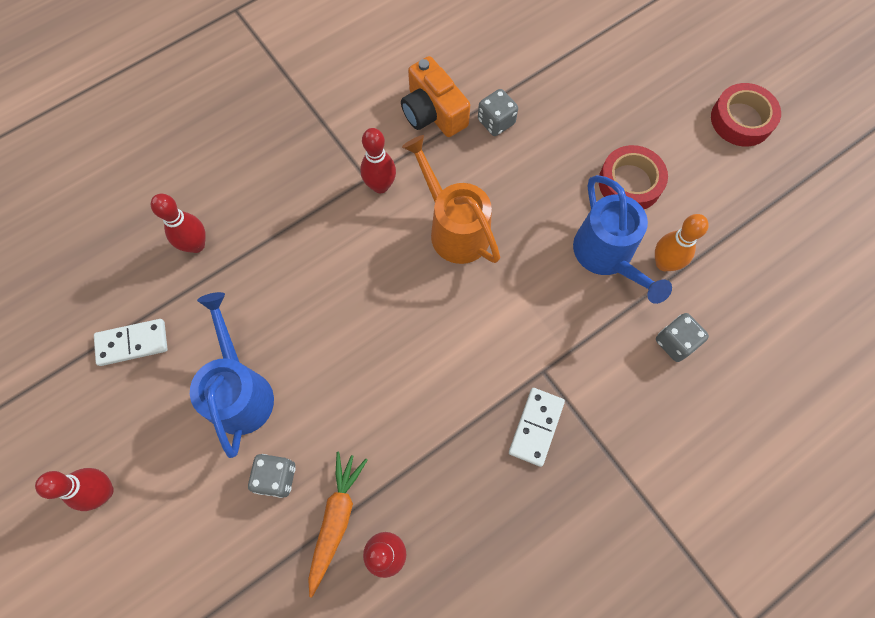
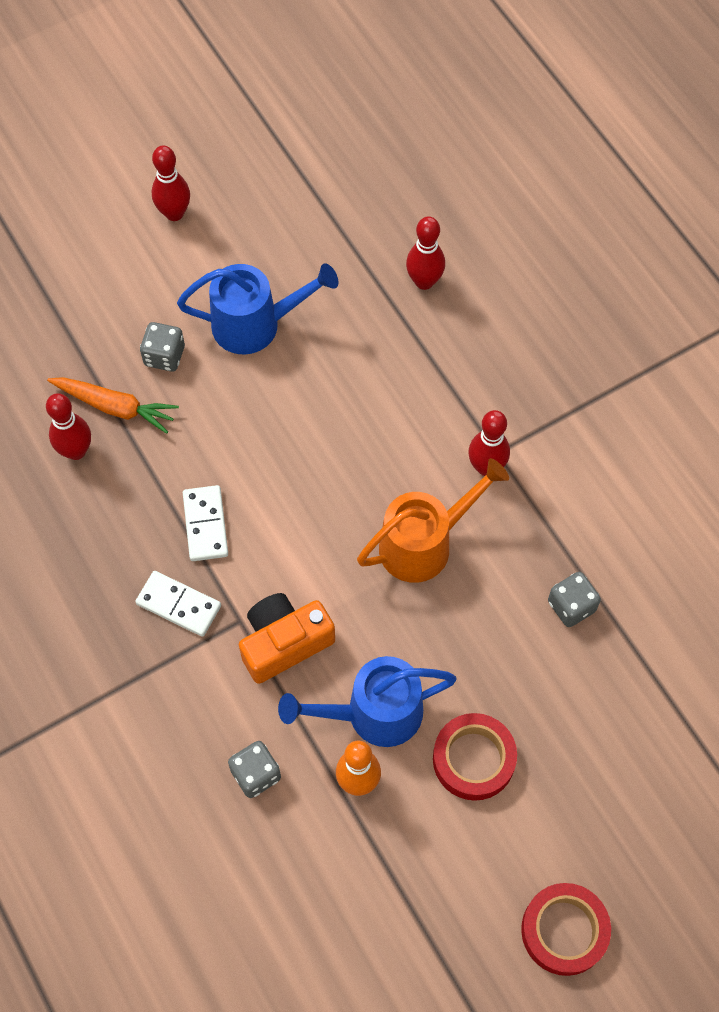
camera: 95 degrees right, 5 degrees down
(132, 343) = (318, 229): white domino -> white domino (205, 525)
(433, 112) = (588, 533): orange camera -> orange camera (284, 643)

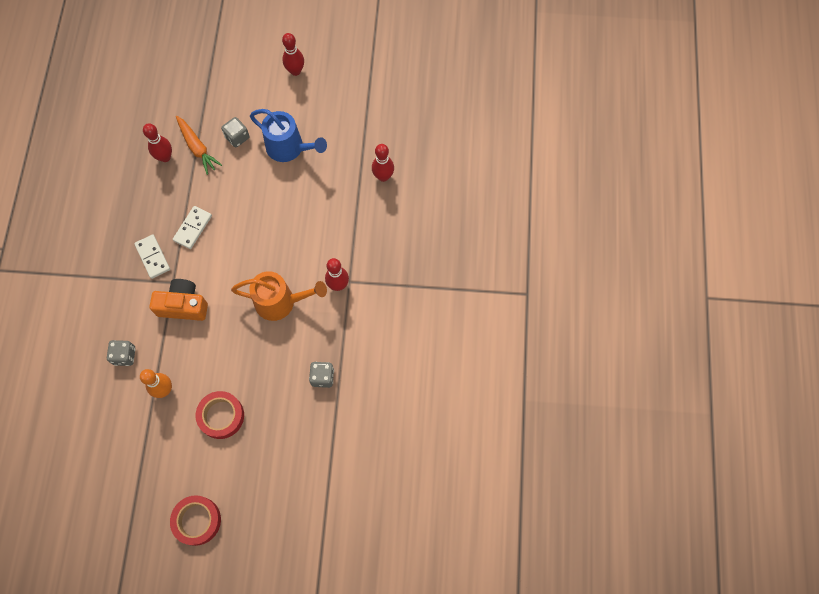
camera: 35 degrees right, 5 degrees up
(373, 714) = (195, 364): blue watering can -> none

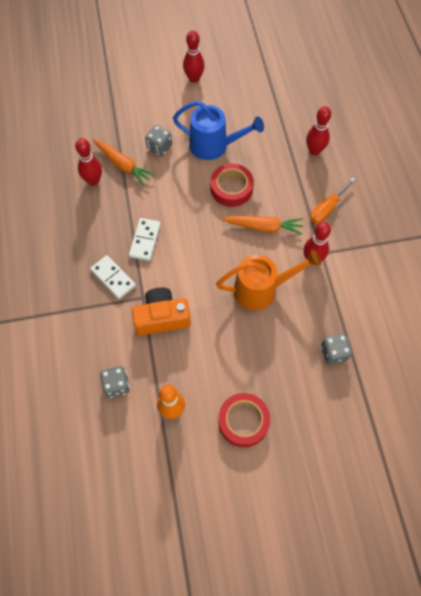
camera: 15 degrees left, 5 degrees down
(197, 521) = (259, 544): red tape -> red tape (231, 188)
(306, 242) = (264, 227): none -> orange carrot
(371, 238) = (327, 208): none -> orange screwdriver

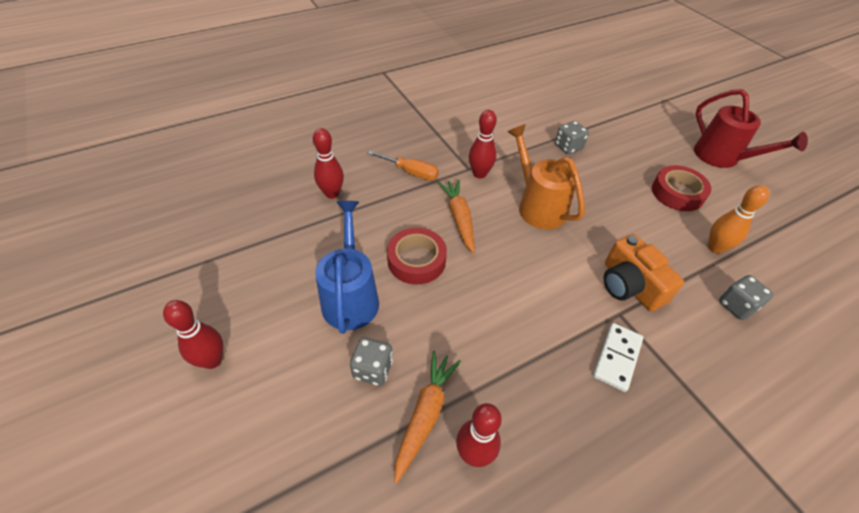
camera: 110 degrees left, 15 degrees down
(145, 240) = (541, 337): white domino -> none
(280, 509) = (722, 158): none -> red watering can

